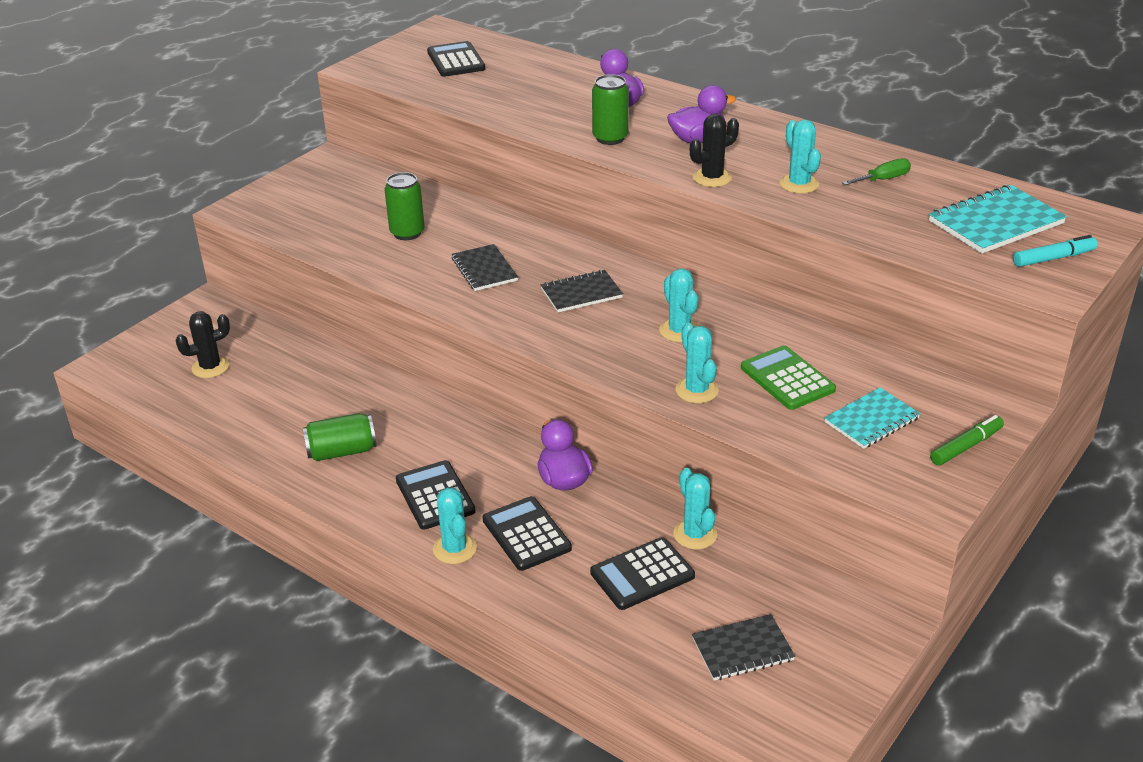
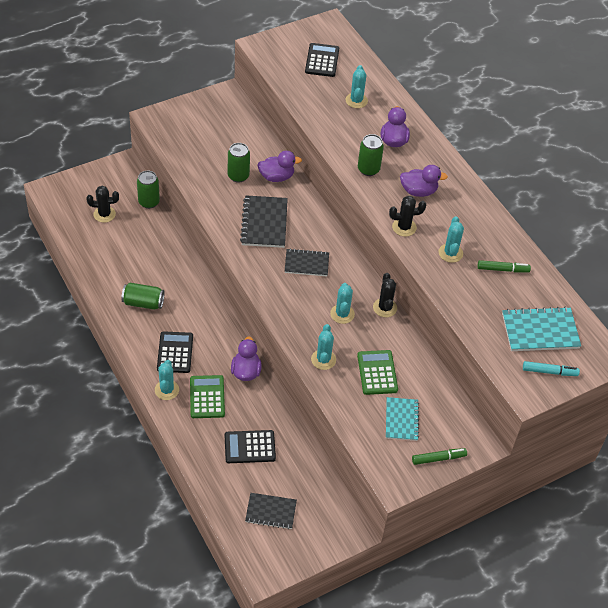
camera: 20 degrees right, 15 degrees up
(273, 332) = (149, 202): none -> green can
(464, 218) = (276, 177): none -> purple duck
(484, 270) = (264, 223): black notebook -> black notebook, size x1.50
(526, 534) = (207, 397): black calculator -> green calculator
(695, 534) = (292, 435): turquoise cactus -> turquoise cactus (356, 100)
(733, 305) = (385, 308): none -> black cactus
(871, 420) = (401, 420): turquoise notebook -> turquoise notebook turned 75 degrees counterclockwise
(883, 179) = (503, 269): green screwdriver -> green marker

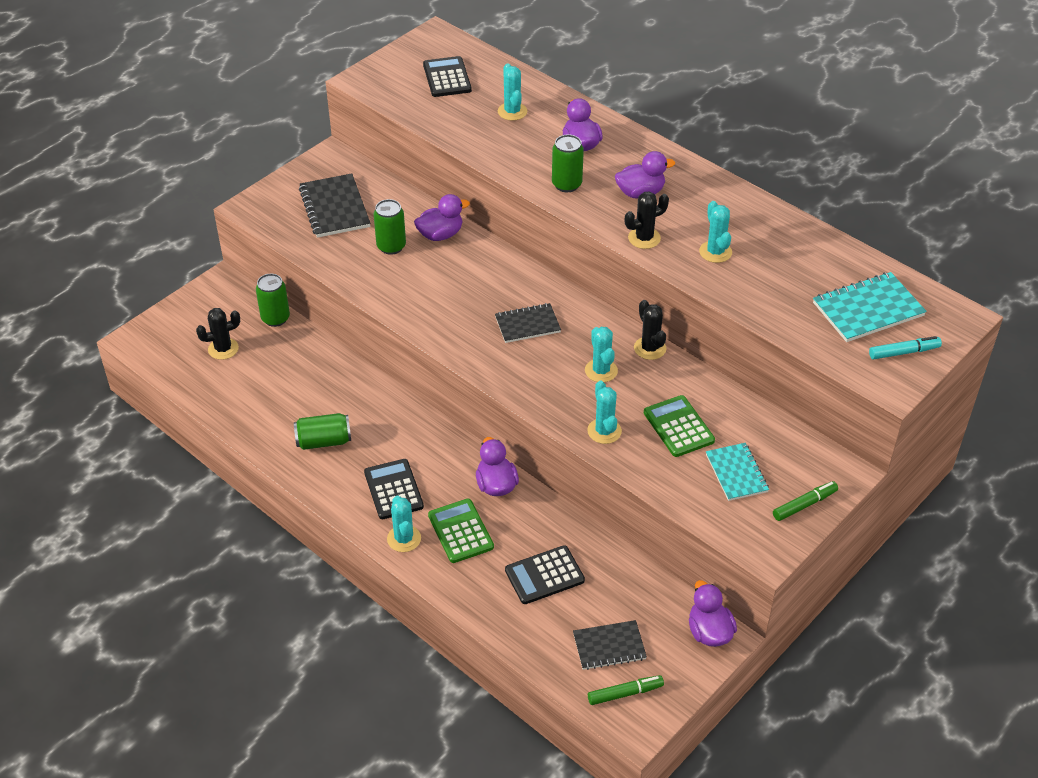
camera: 15 degrees left, 5 degrees down
(264, 223) = (451, 292): black notebook -> black notebook (334, 208)
(344, 525) = (709, 632): none -> purple duck
(503, 269) = (787, 253): green marker -> green marker (625, 693)

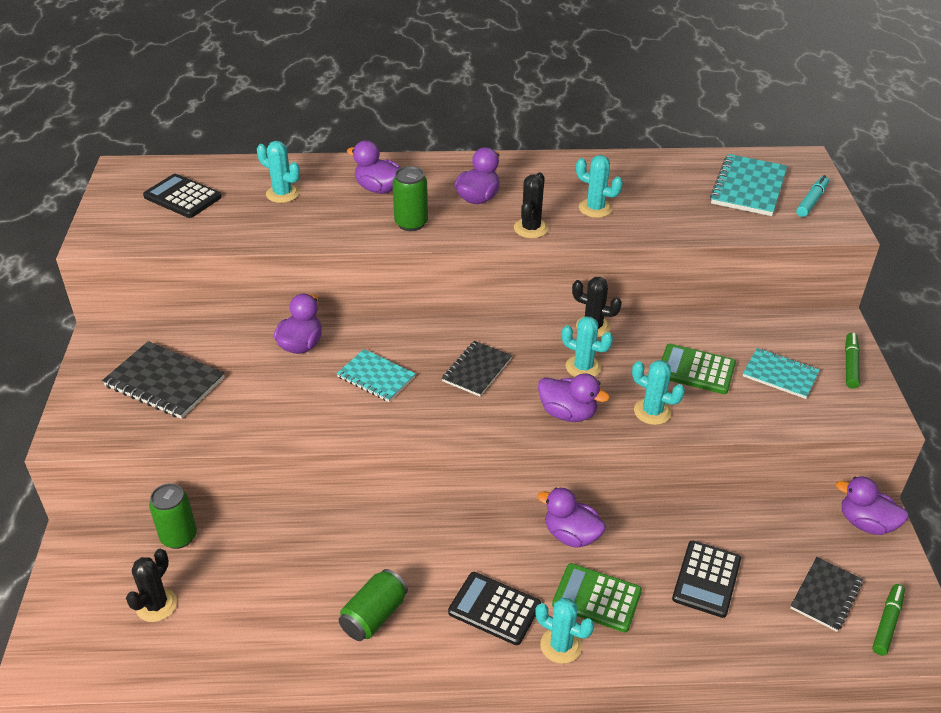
camera: 45 degrees left, 5 degrees down
(391, 246) = (267, 382): green can -> none
(458, 286) = (376, 377): none -> turquoise notebook
(546, 392) = (568, 413): none -> purple duck

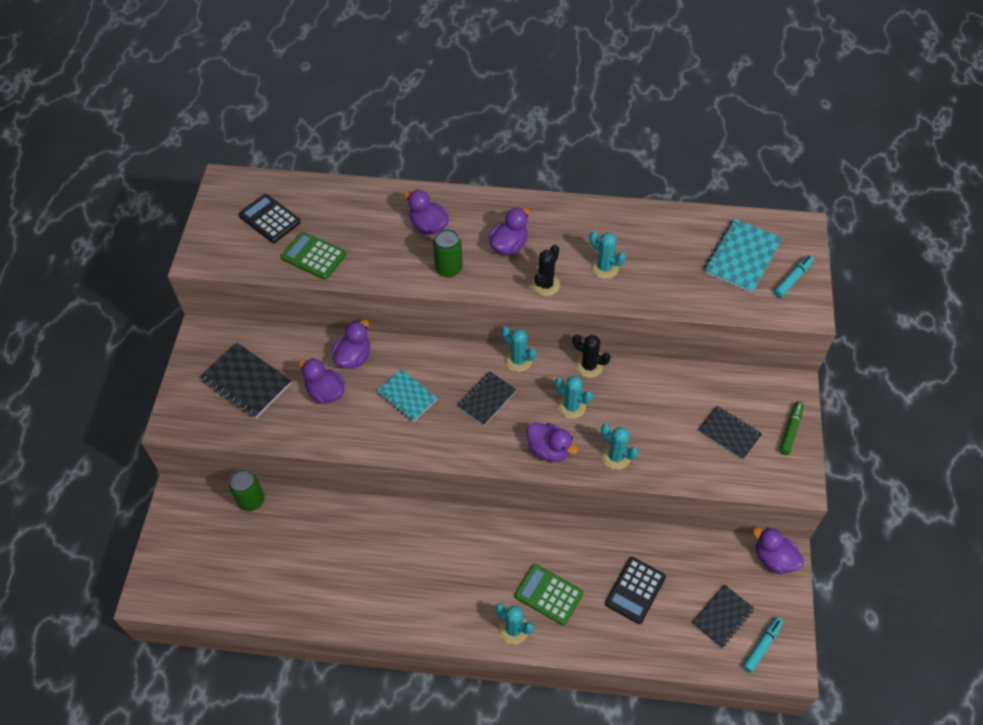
camera: 10 degrees right, 15 degrees up
(156, 605) = (231, 556): black cactus -> none
(282, 194) = (350, 224): turquoise cactus -> turquoise cactus (518, 360)
(374, 616) = (383, 586): green can -> none
(494, 609) = (471, 593): black calculator -> none
(571, 535) = (541, 538): purple duck -> purple duck (325, 392)
(696, 370) = (661, 420): green calculator -> green calculator (313, 256)
(780, 375) = (729, 433): turquoise notebook -> black notebook
(887, 623) = (762, 646): green marker -> turquoise marker

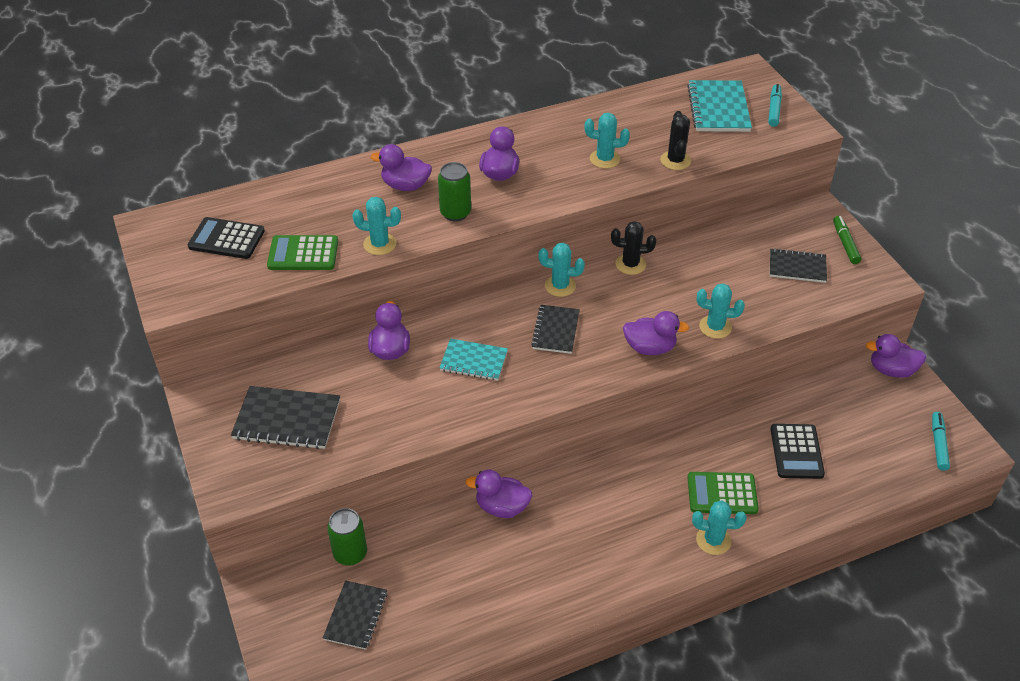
camera: 30 degrees left, 10 degrees down
(325, 392) = (384, 393): purple duck -> purple duck (502, 507)
(545, 285) = (561, 192): black cactus -> black cactus (675, 160)
(571, 406) = (641, 303): turquoise cactus -> turquoise cactus (380, 244)
(722, 616) = (887, 436): black notebook -> black notebook (356, 616)

